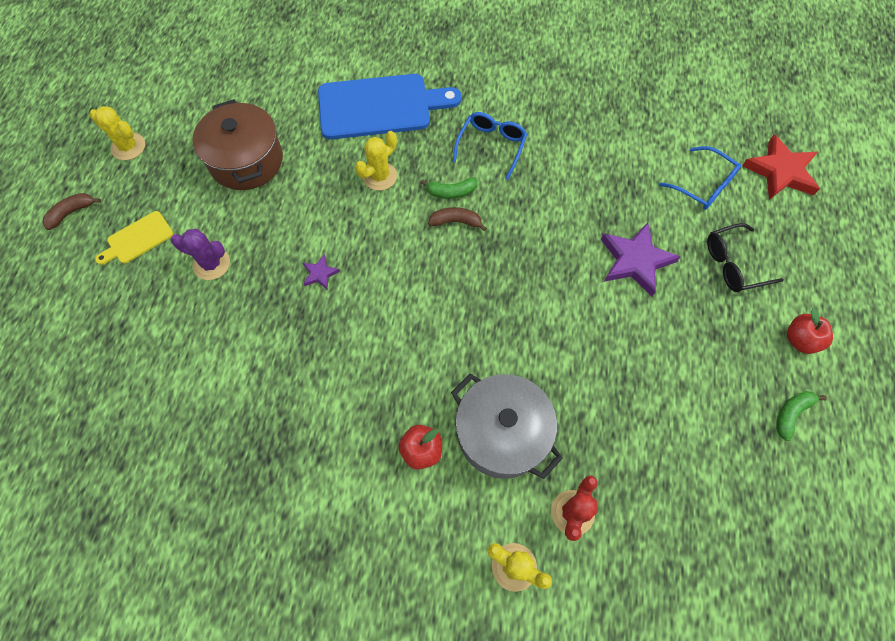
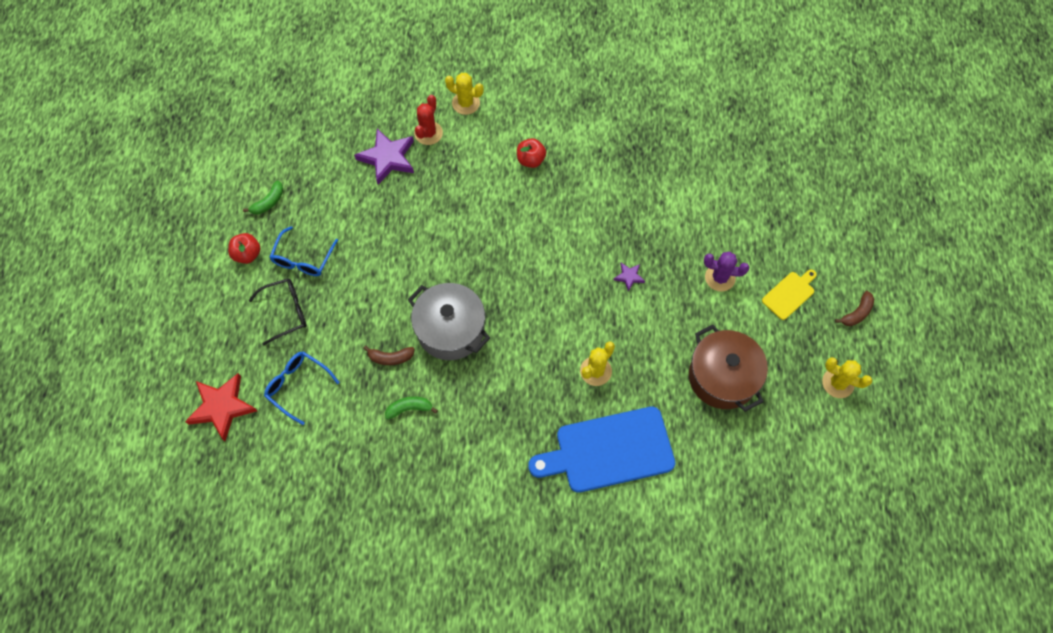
camera: 175 degrees right, 0 degrees up
(451, 192) = (528, 360): green banana -> green banana (409, 408)
(456, 222) = (522, 331): brown banana -> brown banana (390, 357)
(491, 146) = (494, 413): blue glasses -> blue glasses (303, 259)
(502, 433) = (476, 174): grey pot -> grey pot (450, 330)
(635, 261) = (368, 308): purple star -> purple star (387, 158)

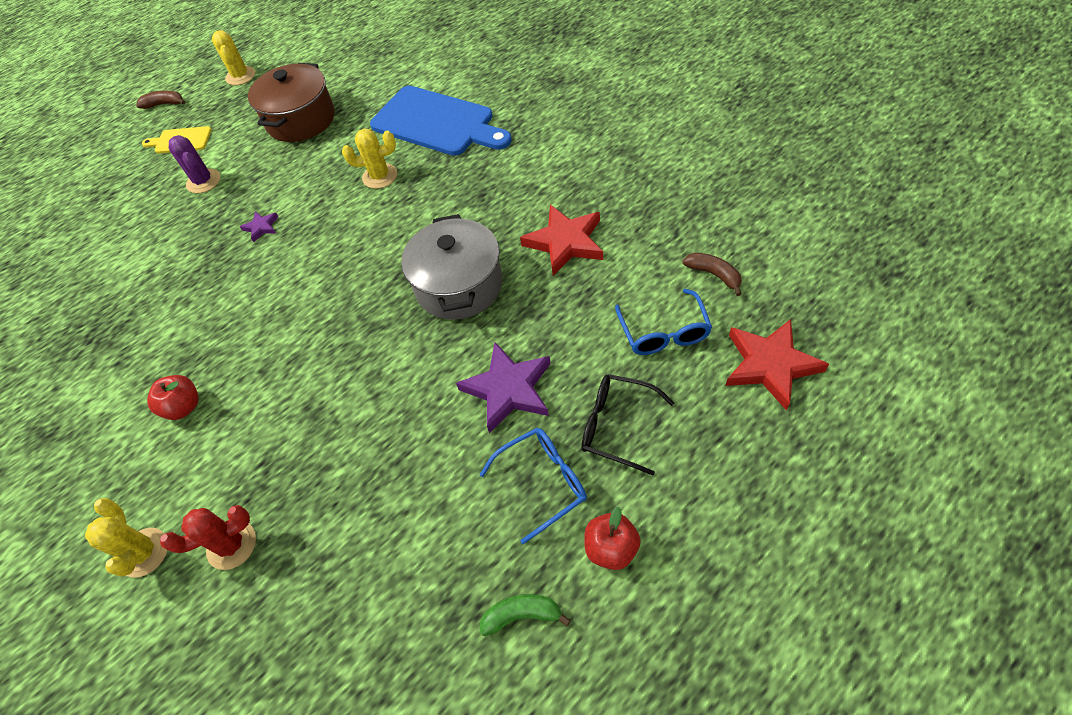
camera: 130 degrees left, 10 degrees down
(387, 158) = (314, 549): purple star -> purple star (508, 389)
(390, 357) = (541, 298): brown banana -> brown banana (714, 275)
(409, 408) = (565, 242): green banana -> red star

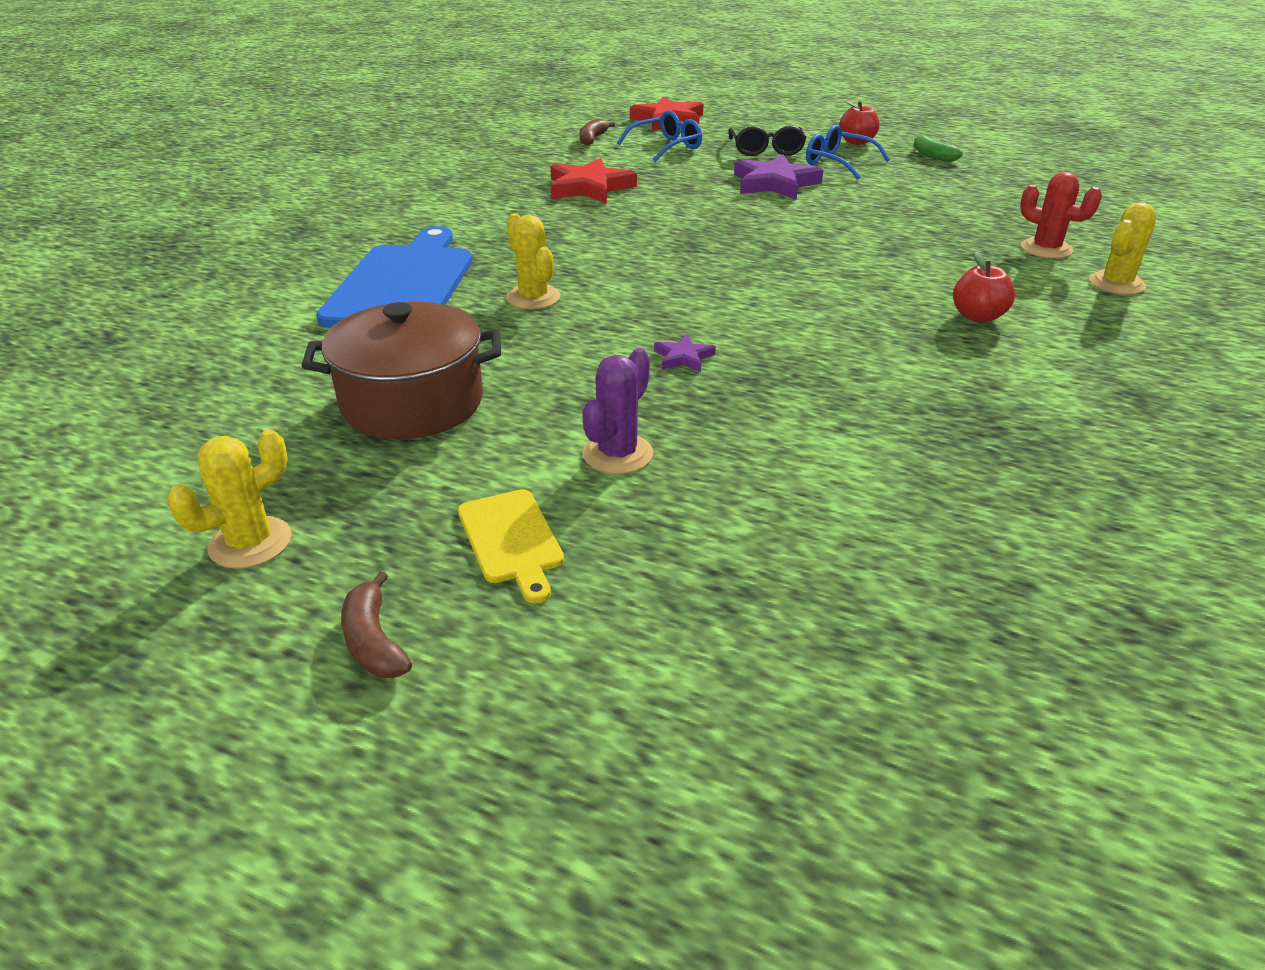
camera: 120 degrees left, 20 degrees down
(459, 285) = (681, 220): grey pot -> none

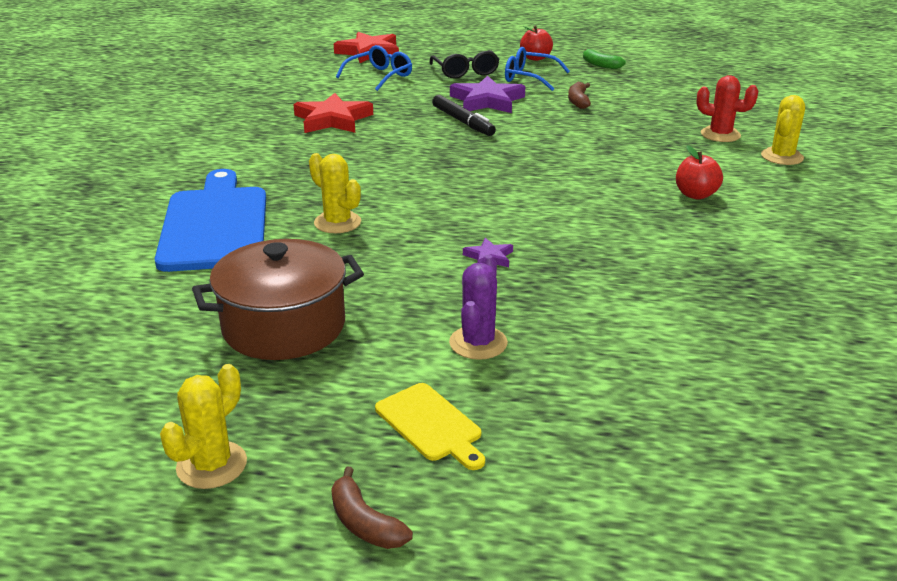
camera: 15 degrees left, 5 degrees down
(592, 139) = (311, 75): brown banana -> brown banana (578, 101)
(734, 204) = (463, 122): none -> black marker

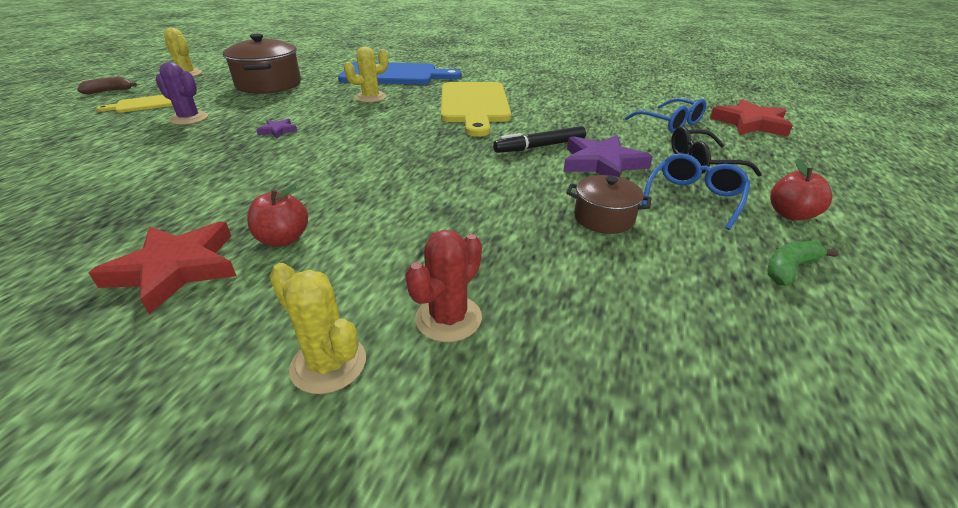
camera: 100 degrees right, 5 degrees up
(332, 119) = (553, 103): red star -> red star (176, 268)
(351, 157) = (474, 105): none -> yellow cutting board
(578, 101) = (603, 218): brown banana -> brown pot

